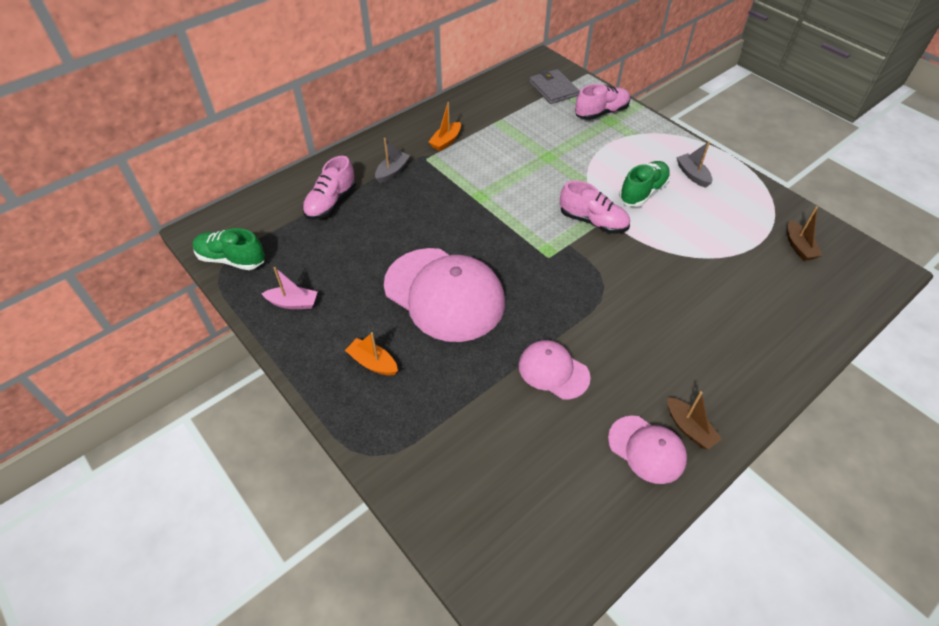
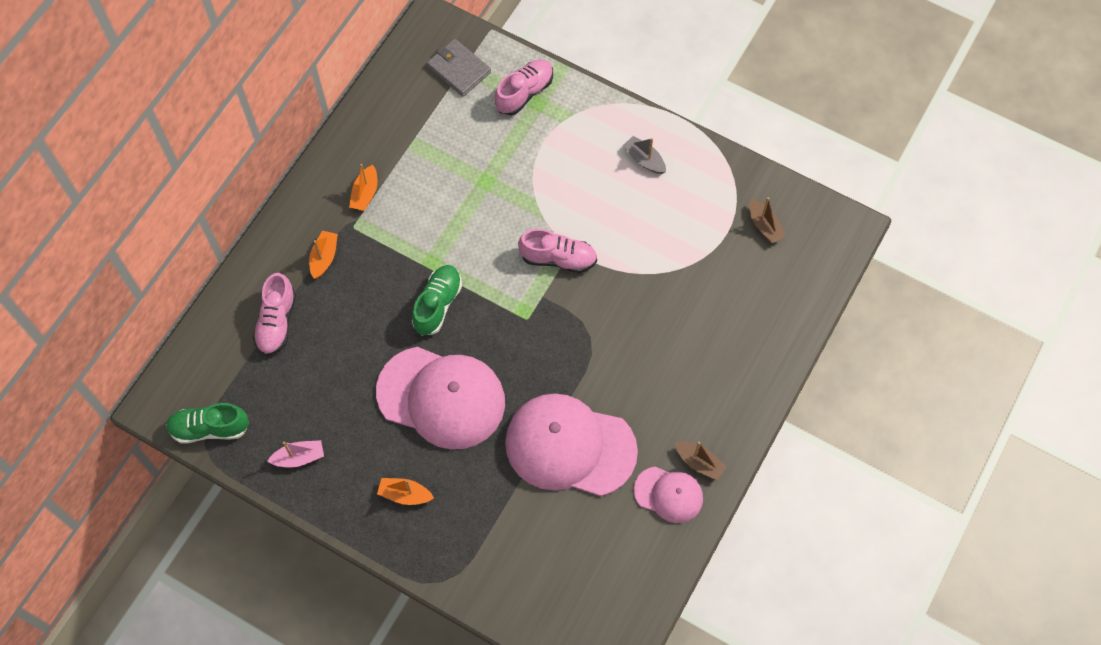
camera: 20 degrees left, 15 degrees up
(392, 171) = (324, 258): grey boat -> orange boat
(553, 371) = (570, 446): pink cap -> pink cap, size x1.92
(643, 192) = (599, 201): green shoe -> green shoe (437, 304)

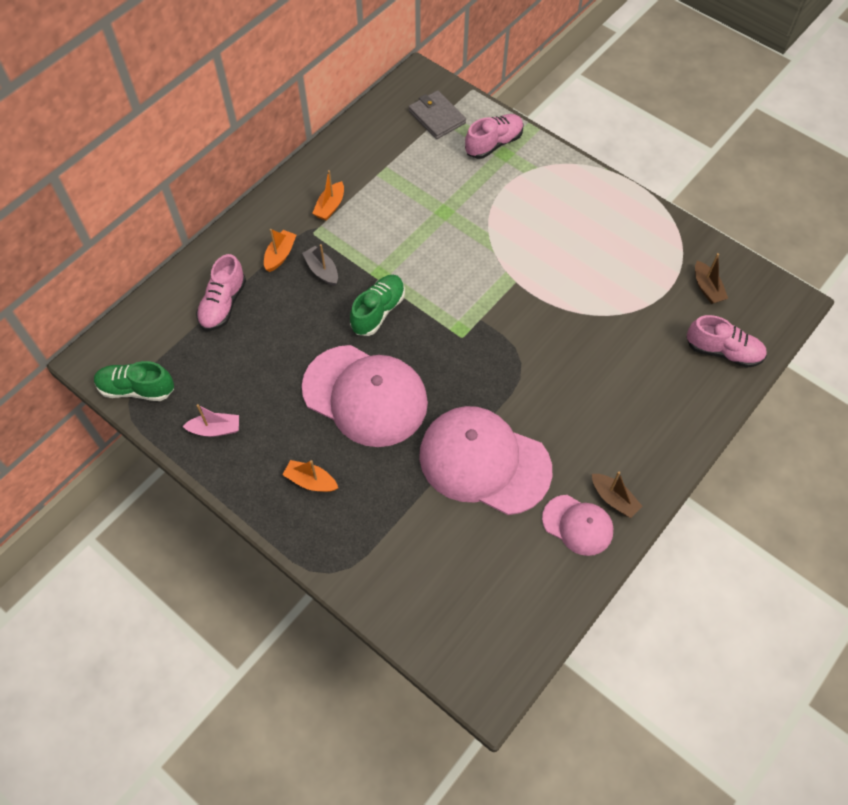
camera: 10 degrees right, 5 degrees down
(558, 258) = (501, 288): pink shoe -> pink shoe (723, 351)
(644, 159) = (597, 214): grey boat -> grey boat (322, 270)

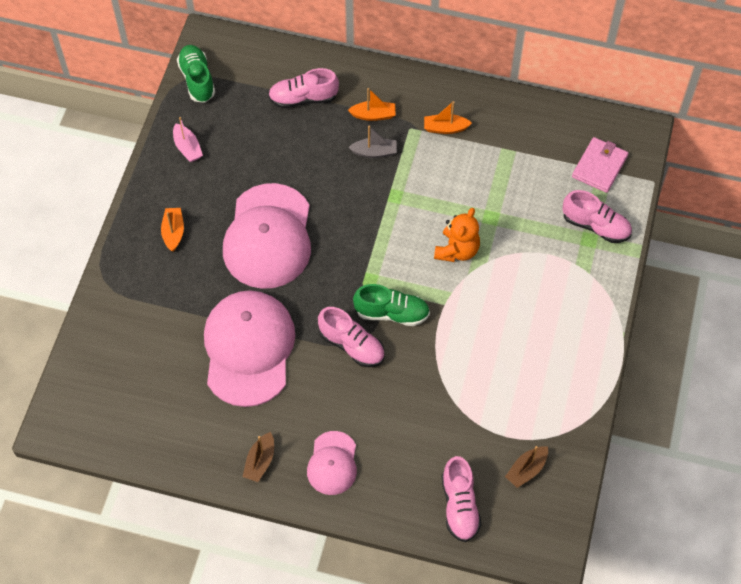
camera: 65 degrees right, 0 degrees up
(322, 270) = (374, 152): grey boat -> grey boat turned 60 degrees clockwise
(378, 311) = (355, 211): green shoe -> green shoe (392, 313)
(437, 117) = (599, 166): grey wallet -> pink wallet
(464, 250) = (457, 250): none -> orange teddy bear
(523, 371) = (352, 345): none -> pink shoe
(578, 525) = (222, 441): pink cap -> pink cap (332, 463)

